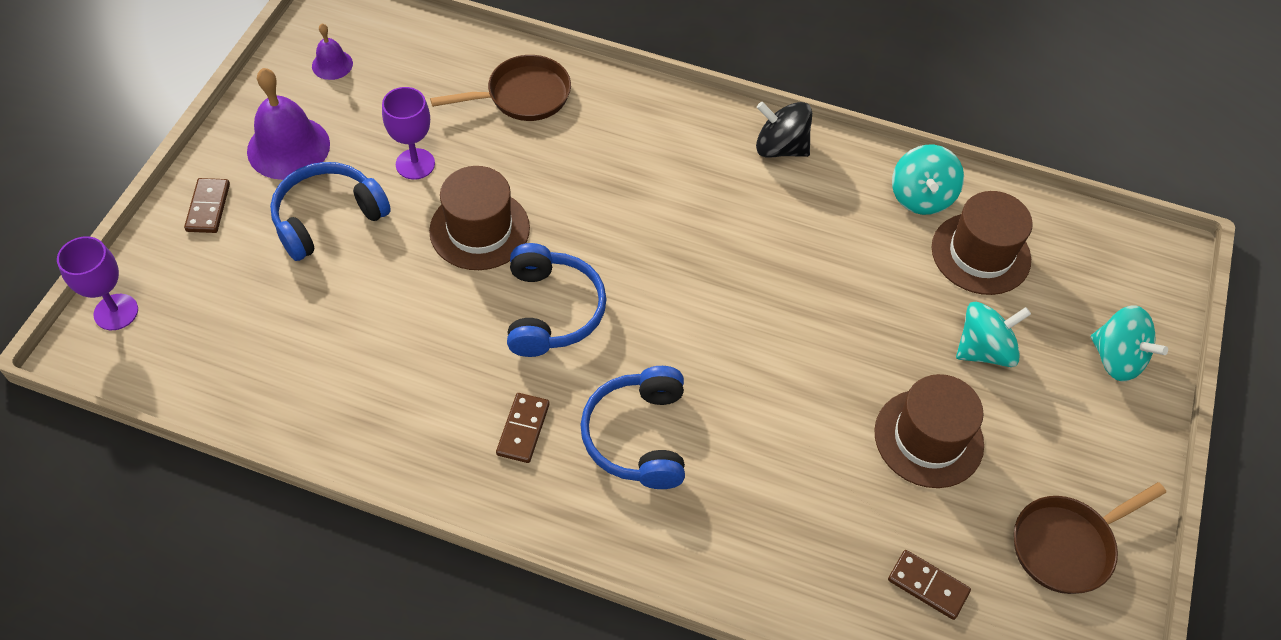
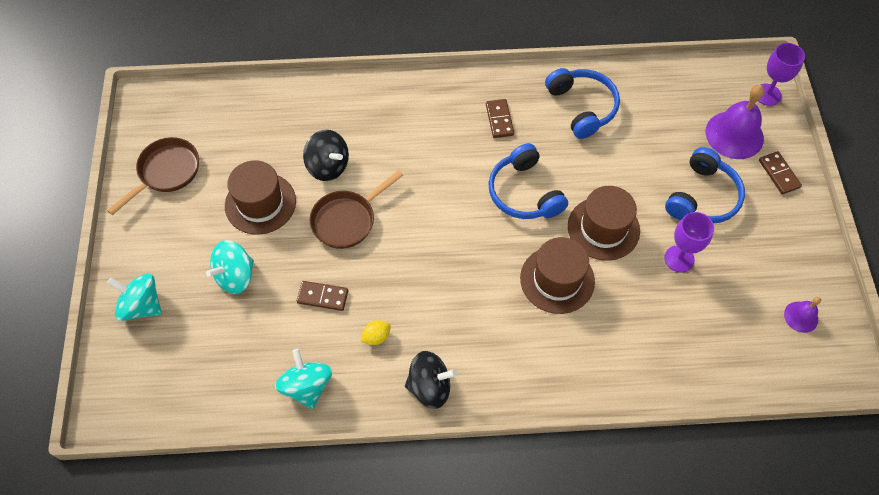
camera: 160 degrees right, 5 degrees up
(288, 147) = (770, 236): purple bell -> purple bell (734, 135)
(523, 96) = (646, 350): brown pan -> brown pan (347, 220)
(638, 436) = (433, 140): blue headphones -> blue headphones (582, 107)
(812, 457) = (328, 166): none -> black spinning top
(822, 216) = (376, 337): none -> yellow lemon
(928, 586) = (243, 123): brown domino -> brown domino (323, 296)
(980, 253) = (251, 353): brown hat -> brown hat (557, 279)

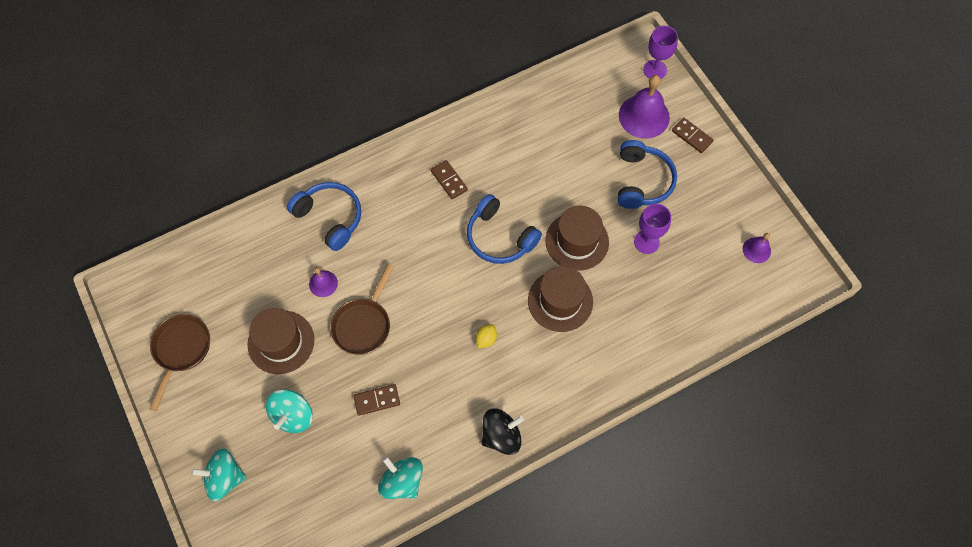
camera: 25 degrees left, 5 degrees up
(328, 166) = (323, 283): black spinning top -> purple bell
(376, 337) = (438, 414): yellow lemon -> yellow lemon (486, 339)
(582, 107) = (512, 141): blue headphones -> blue headphones (330, 218)

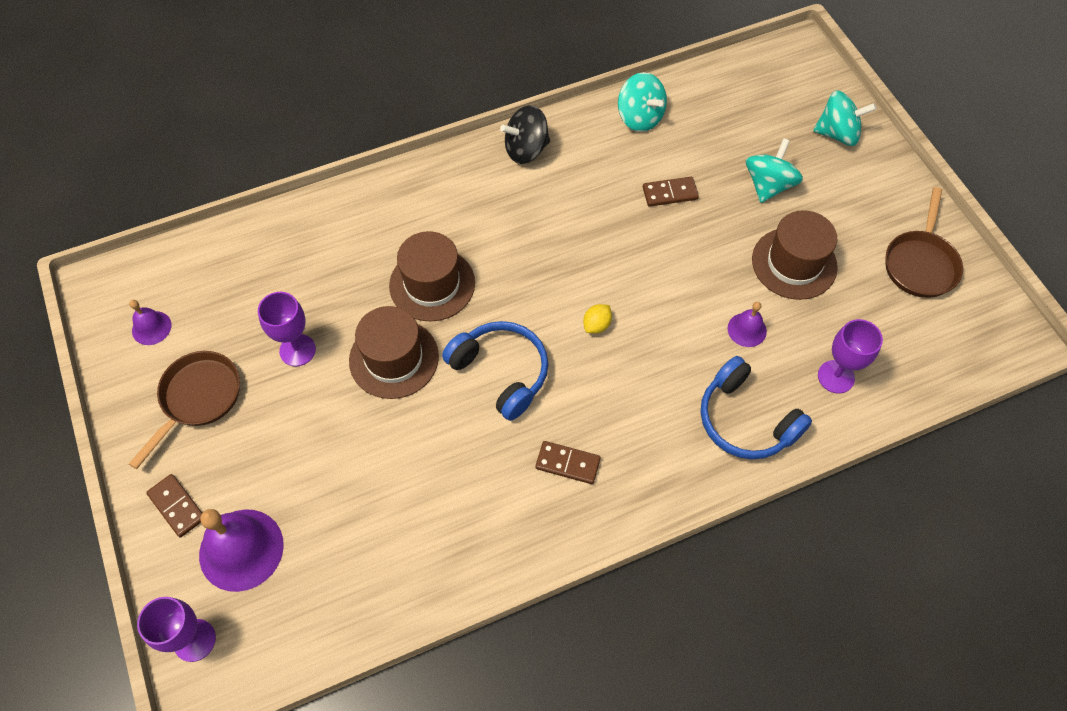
camera: 175 degrees left, 5 degrees down
(263, 253) = (836, 377): none -> purple goblet
(363, 324) = (689, 275): brown pan -> brown pan (198, 398)
(449, 180) = (567, 463): brown domino -> brown domino turned 45 degrees counterclockwise
(486, 339) = (533, 247): yellow lemon -> yellow lemon (596, 325)
(642, 181) = (277, 439): blue headphones -> none

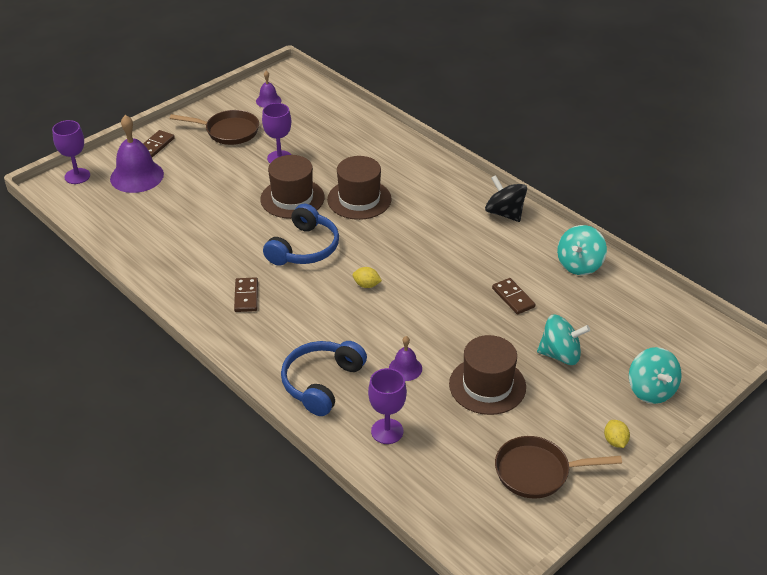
camera: 70 degrees right, 20 degrees down
(895, 187) = (615, 441): none -> yellow lemon

